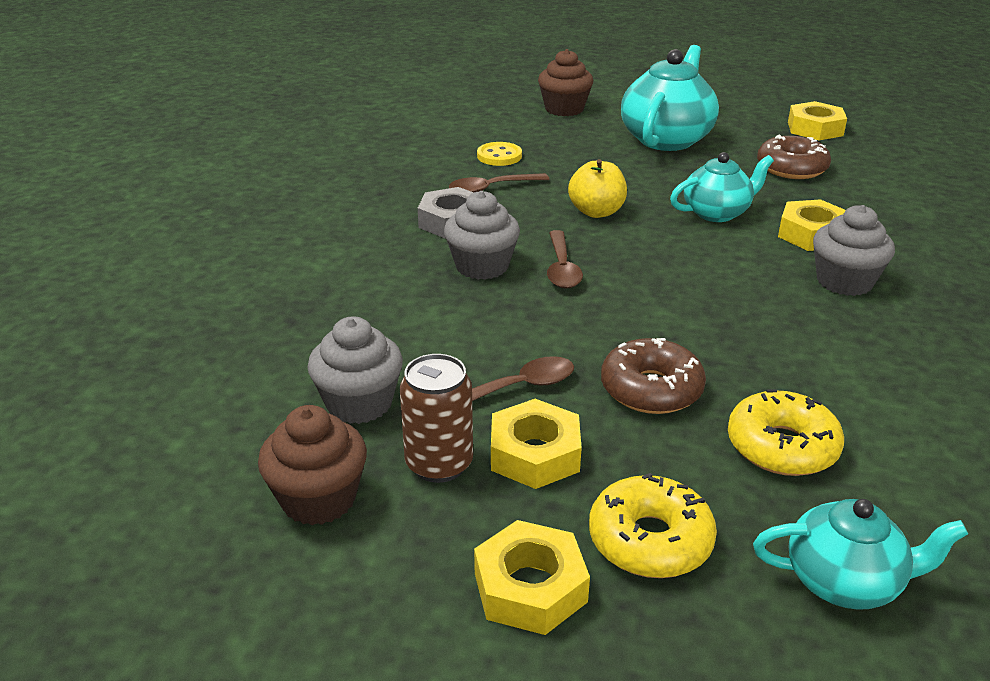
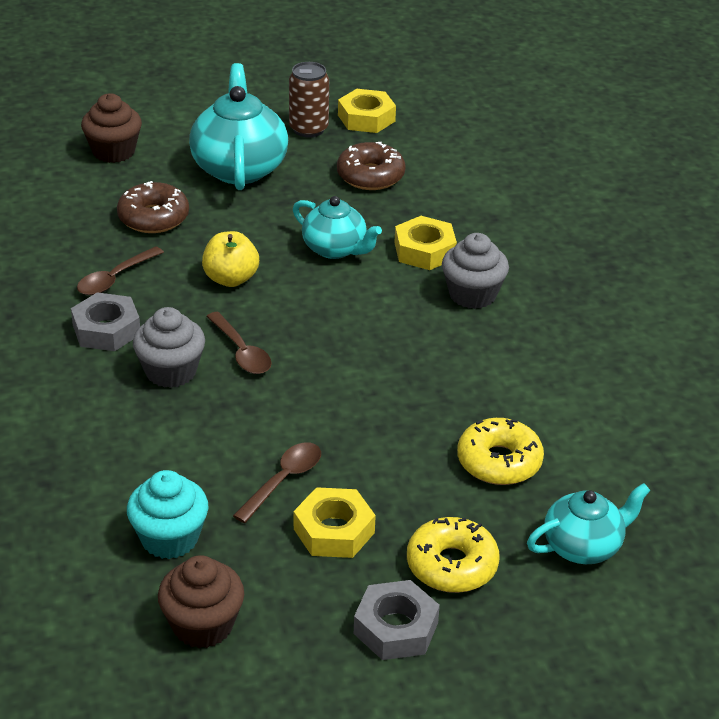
camera: 30 degrees left, 5 degrees up
(359, 403) = (169, 538): grey cupcake -> turquoise cupcake
(439, 464) = (270, 565): brown can -> brown can (308, 129)
(499, 156) = (93, 234): yellow button -> none
(530, 587) = (395, 628): yellow nut -> grey nut
(651, 389) = (383, 446): brown donut -> brown donut (153, 218)
(717, 213) = (335, 249): turquoise teapot -> turquoise teapot turned 90 degrees clockwise

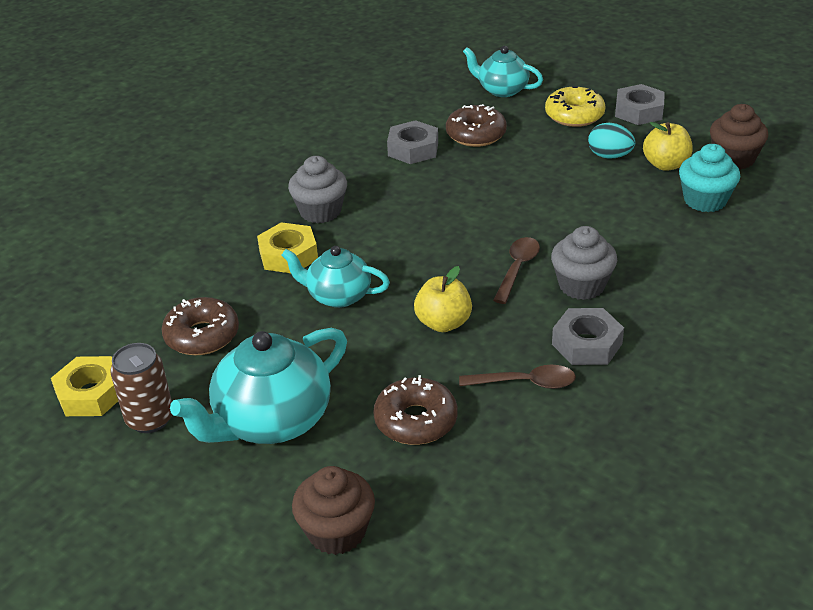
camera: 125 degrees left, 0 degrees up
(264, 561) = (665, 164): none -> yellow apple
(283, 480) = (601, 189): brown spoon -> none
(334, 531) = (609, 156): yellow nut -> turquoise egg
(335, 249) = (338, 296): turquoise teapot -> turquoise teapot turned 75 degrees counterclockwise
(499, 462) = (476, 134): yellow donut -> brown donut
(520, 402) = (413, 149): none -> grey nut

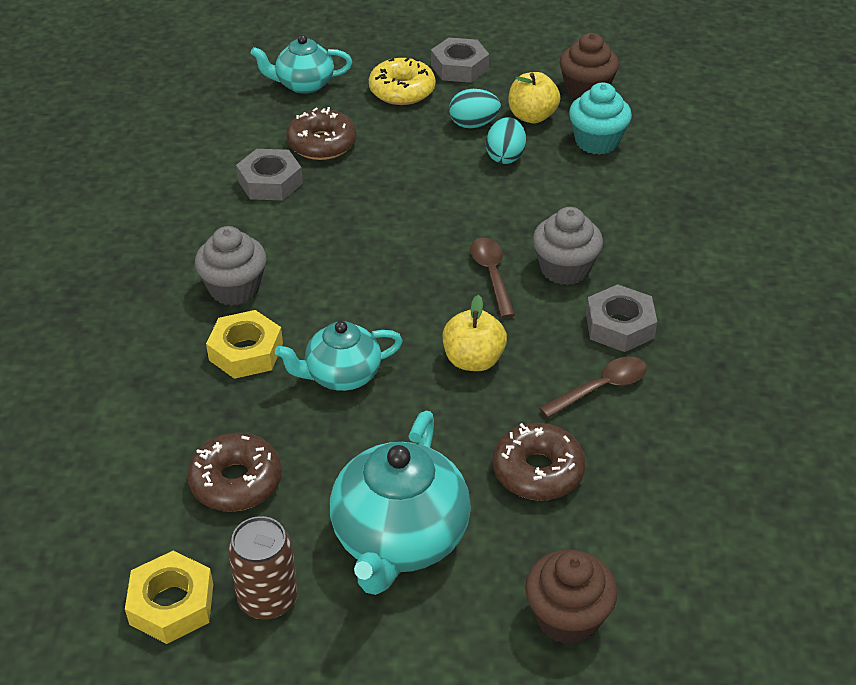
camera: 35 degrees left, 5 degrees up
(613, 187) = (505, 156): none -> turquoise egg

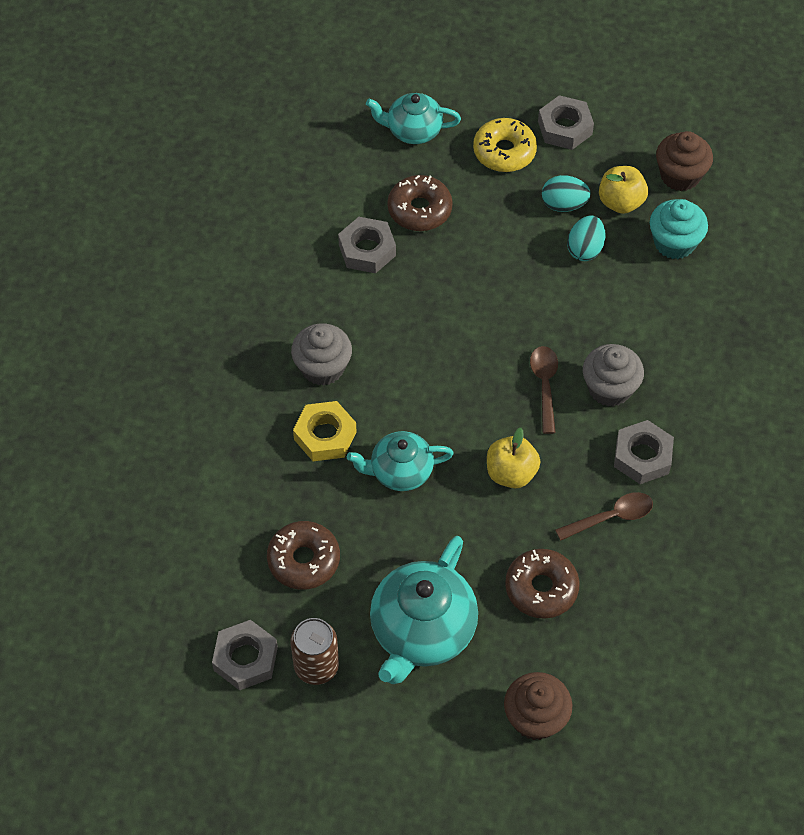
camera: 10 degrees right, 15 degrees up
(172, 604) = (245, 658): yellow nut -> grey nut

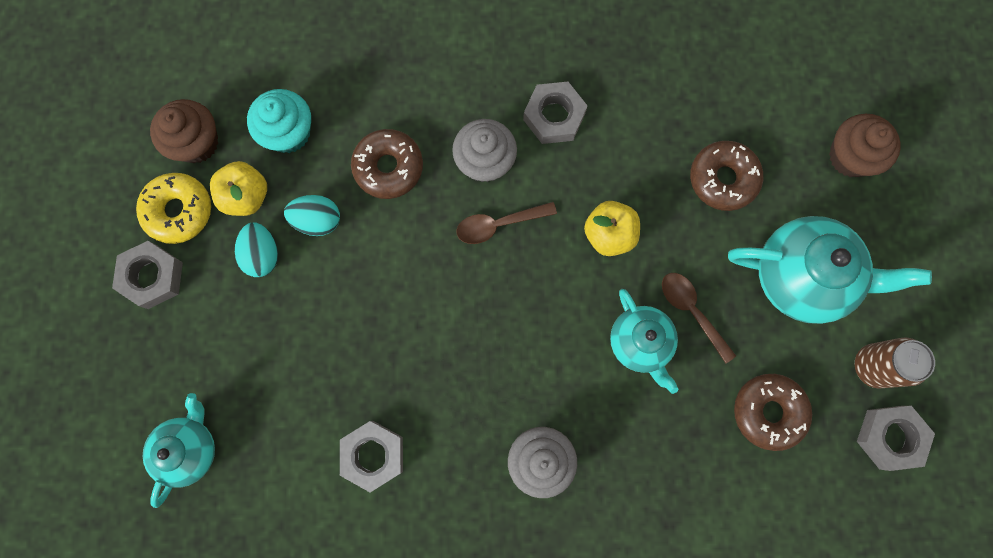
camera: 105 degrees left, 20 degrees up
(325, 435) = (622, 432): yellow nut -> none
(413, 131) = (189, 449): turquoise teapot -> turquoise teapot turned 150 degrees counterclockwise
(419, 210) = (303, 410): brown donut -> brown donut (388, 167)
(504, 152) = (200, 336): yellow donut -> yellow donut (179, 211)
(611, 517) = (628, 132): brown spoon -> brown spoon (691, 311)

